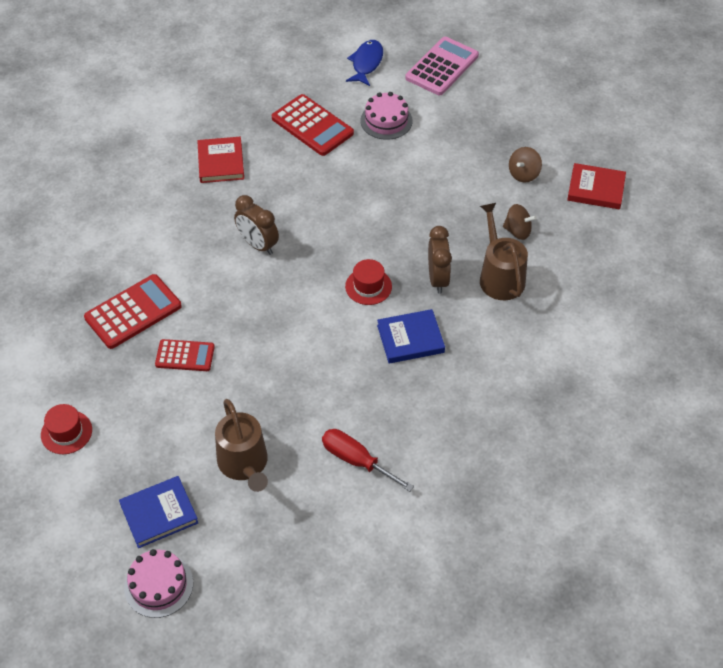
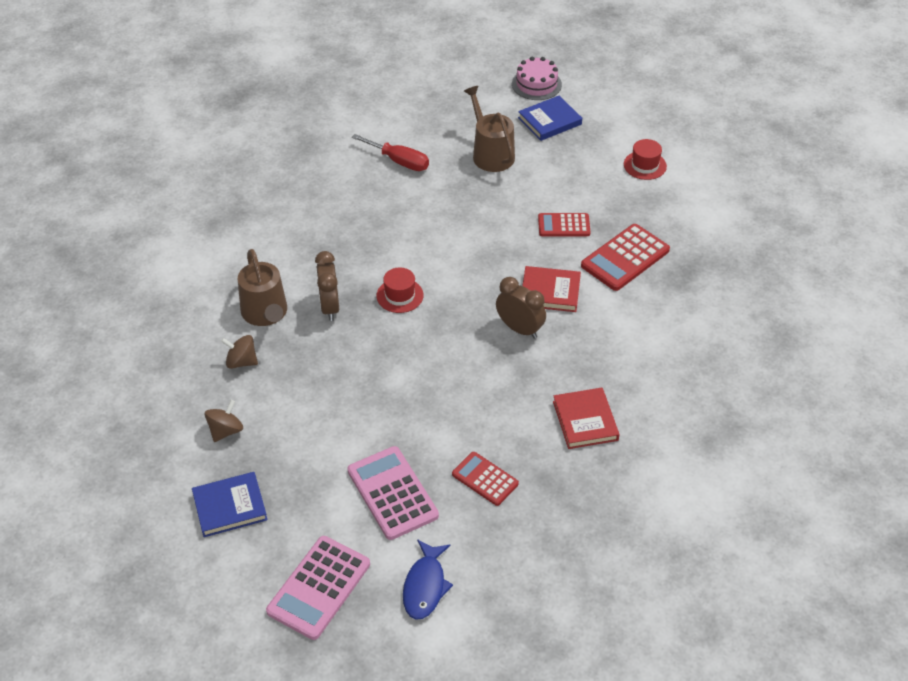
camera: 175 degrees right, 5 degrees down
(312, 126) = (485, 479): red calculator -> red calculator, size x0.63
(386, 121) = (392, 493): pink cake -> pink calculator
(410, 339) = (356, 252): blue book -> blue book (230, 507)
(596, 189) = (144, 417): red book -> red book (550, 292)

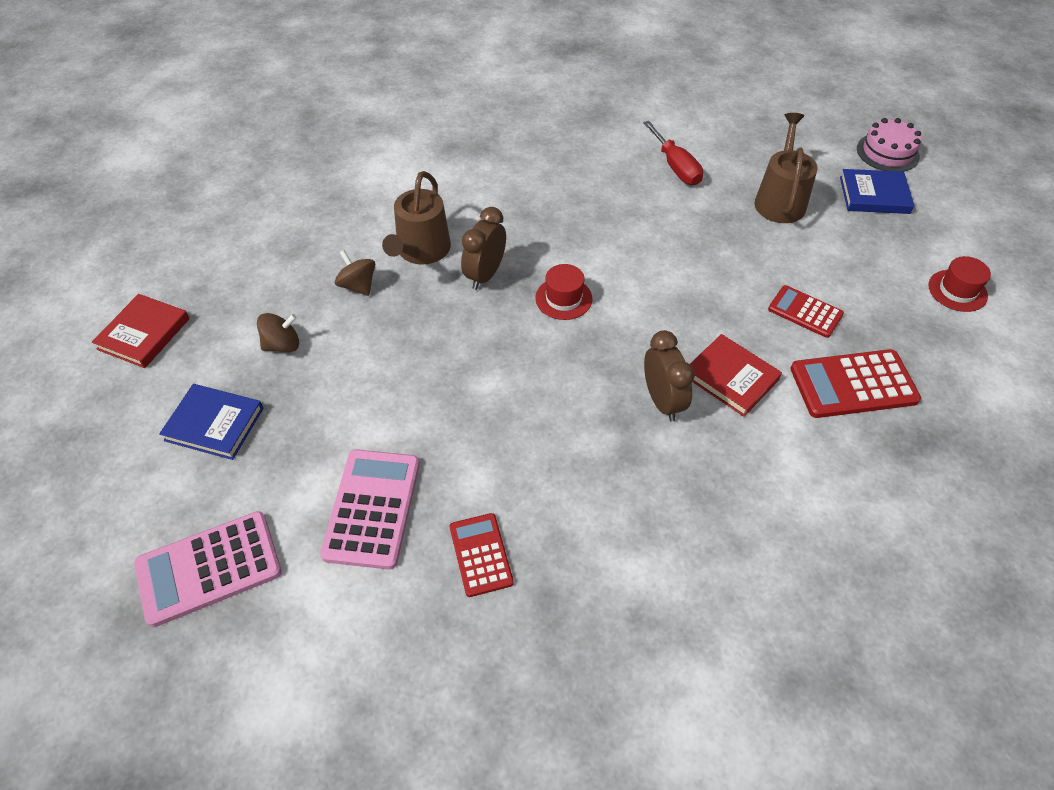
camera: 35 degrees right, 5 degrees up
(425, 586) = (309, 643): blue fish -> none
(585, 421) = (652, 555): red book -> red book (144, 334)

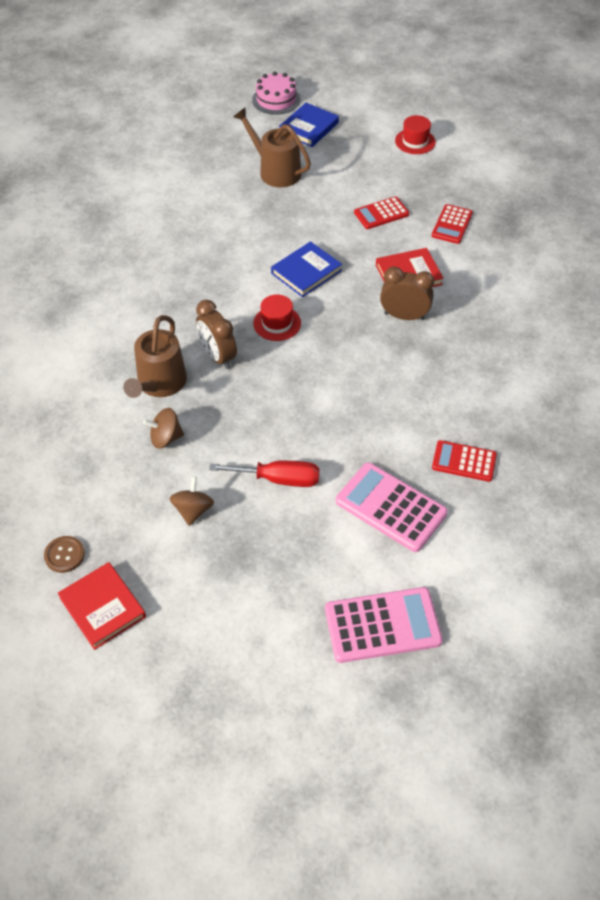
camera: 60 degrees left, 0 degrees up
(190, 282) = (64, 555): none -> brown button
(209, 568) = (382, 625): pink calculator -> pink calculator turned 105 degrees counterclockwise
(214, 424) = (245, 583): blue book -> blue book (306, 272)
(421, 251) = (159, 383): brown watering can -> brown watering can turned 60 degrees clockwise
(676, 167) = (196, 203): red screwdriver -> red screwdriver (279, 479)
(853, 385) = (452, 225): red calculator -> red calculator, size x0.63

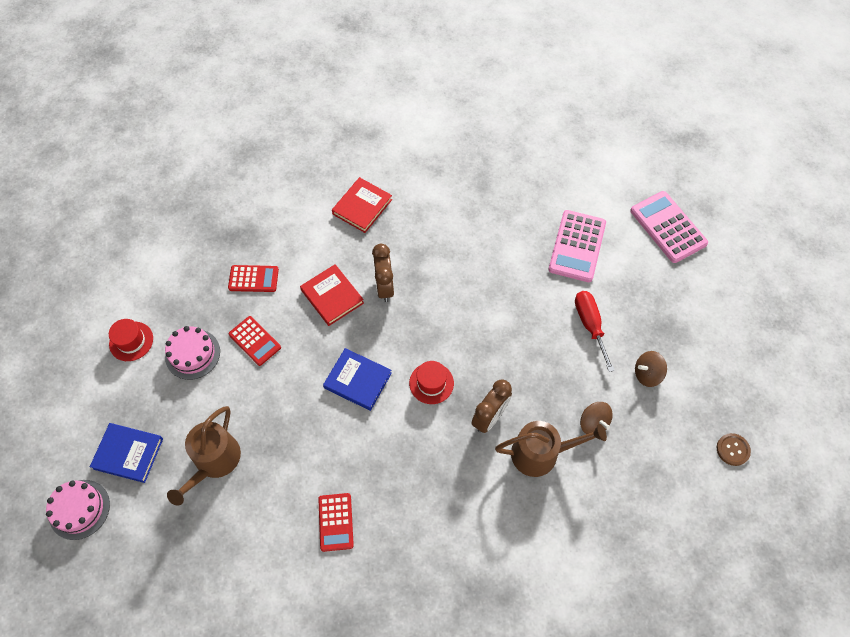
camera: 110 degrees left, 10 degrees up
(102, 607) = (755, 401): red book -> red book (362, 207)
(385, 174) = (192, 354): none -> pink cake
(464, 461) = (515, 212): red calculator -> red calculator (336, 522)

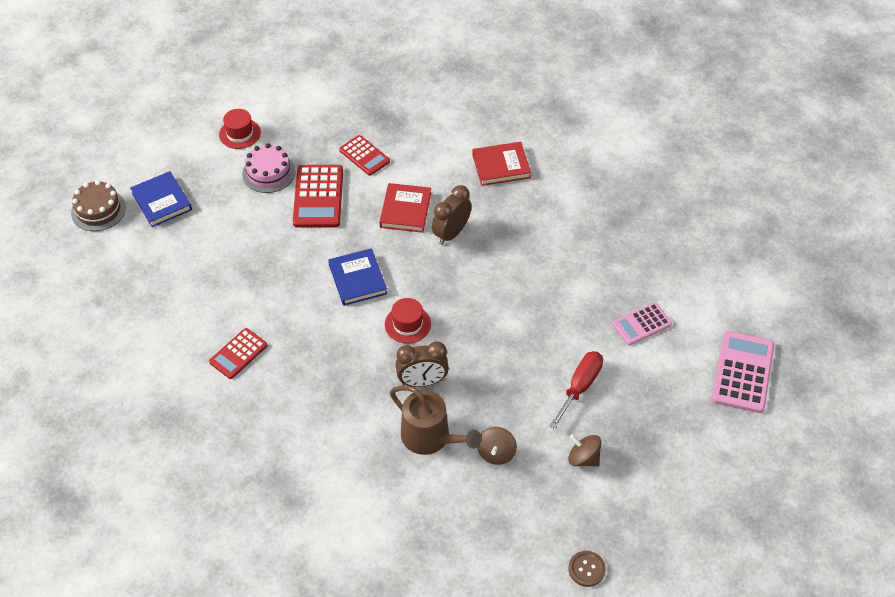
camera: 45 degrees right, 10 degrees down
(79, 509) = (98, 210): pink cake -> brown cake
(214, 461) = (206, 250): brown watering can -> none
(255, 341) = (318, 197): red calculator -> red calculator, size x1.60
(577, 246) = (642, 324): pink calculator -> pink calculator, size x0.63

